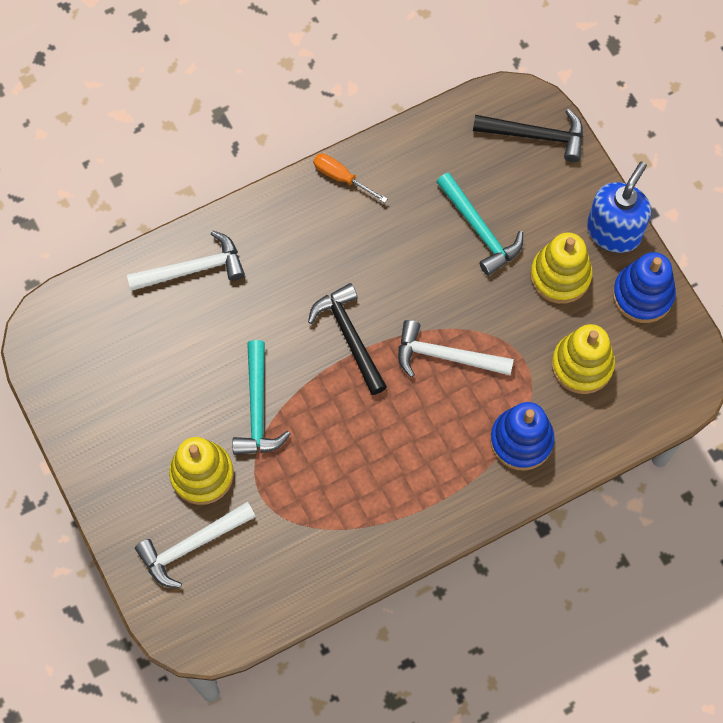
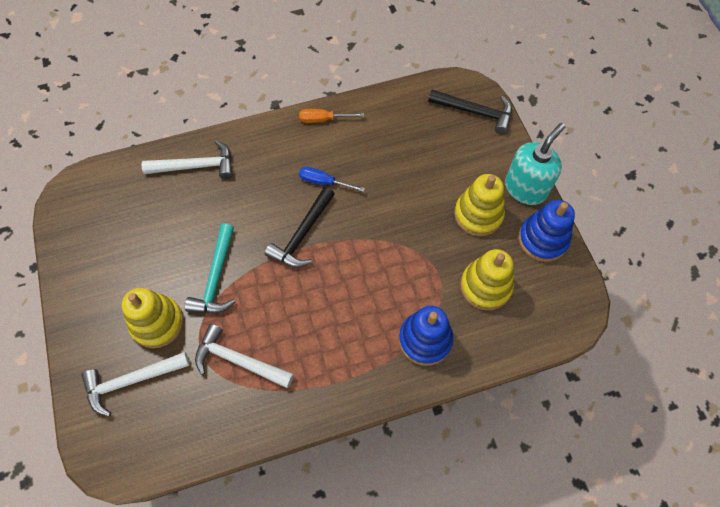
camera: 10 degrees right, 5 degrees down
(341, 177) = (323, 119): orange screwdriver -> orange screwdriver turned 45 degrees counterclockwise
(349, 337) = (302, 234): black hammer -> black hammer turned 135 degrees counterclockwise
(361, 264) = (324, 182): none -> blue screwdriver
(446, 356) = (376, 262): white hammer -> white hammer (239, 360)
(479, 229) = (420, 171): turquoise hammer -> none
(613, 231) = (525, 188): blue soap dispenser -> turquoise soap dispenser

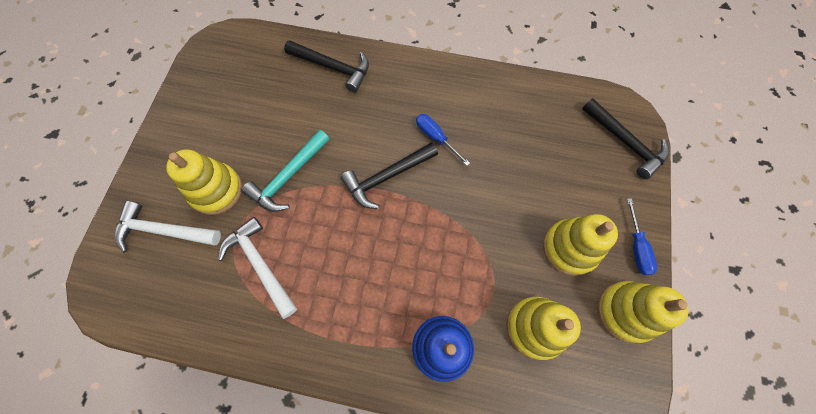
camera: 30 degrees right, 5 degrees up
(196, 166) = (333, 67): white hammer -> black hammer
(323, 119) = (470, 79): orange screwdriver -> none
(525, 188) = (636, 247): turquoise soap dispenser -> blue screwdriver
(542, 239) = (626, 312): blue stacking toy -> yellow stacking toy

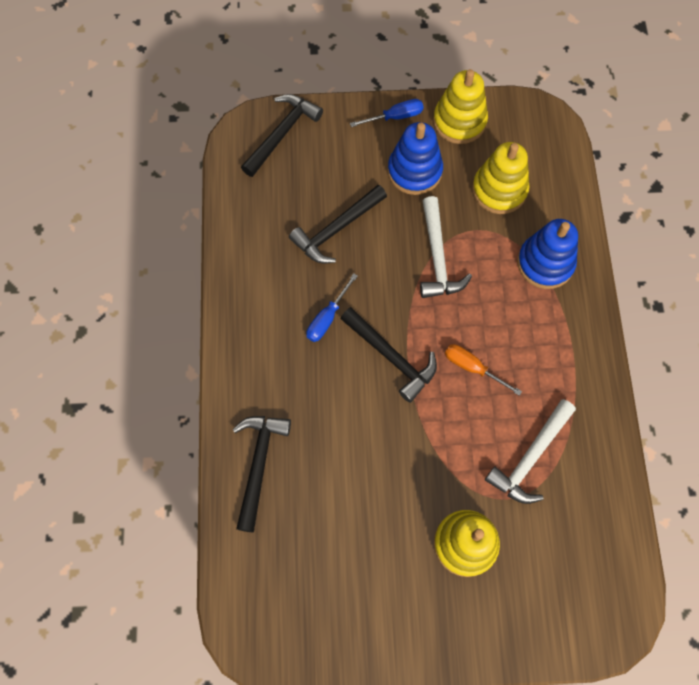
camera: 105 degrees left, 0 degrees up
(164, 231) = (531, 583): white hammer -> white hammer (437, 257)
(289, 176) = (423, 465): turquoise hammer -> none
(356, 241) = (472, 368): none -> orange screwdriver
(518, 164) = (337, 229): none -> black hammer
(570, 248) = (414, 171): yellow stacking toy -> blue stacking toy

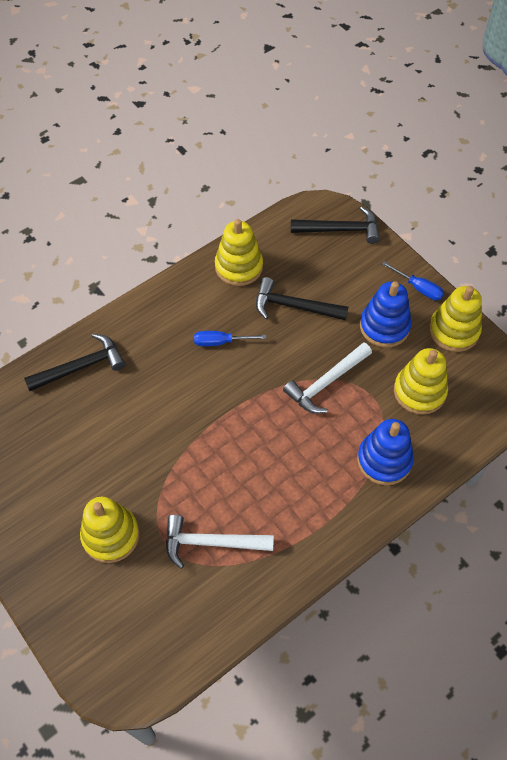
camera: 55 degrees right, 10 degrees down
(254, 247) = (239, 267): none -> yellow stacking toy
(391, 357) = (222, 400): black hammer -> none
(472, 368) = (254, 459): orange screwdriver -> none

